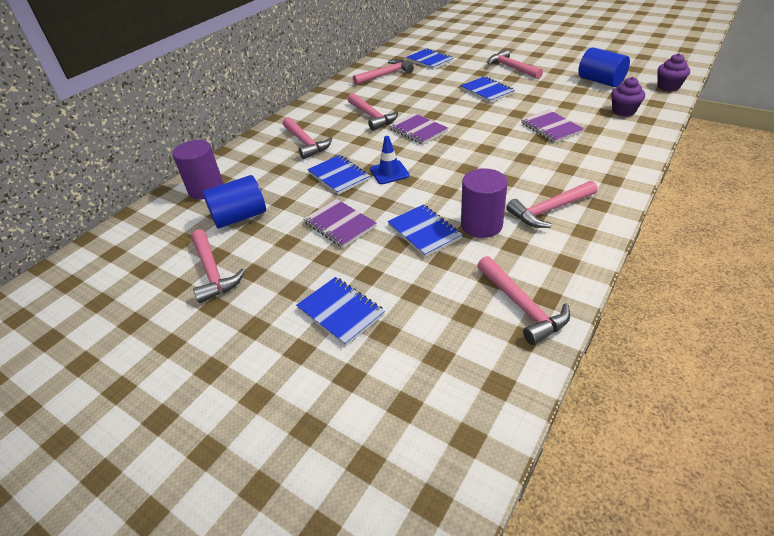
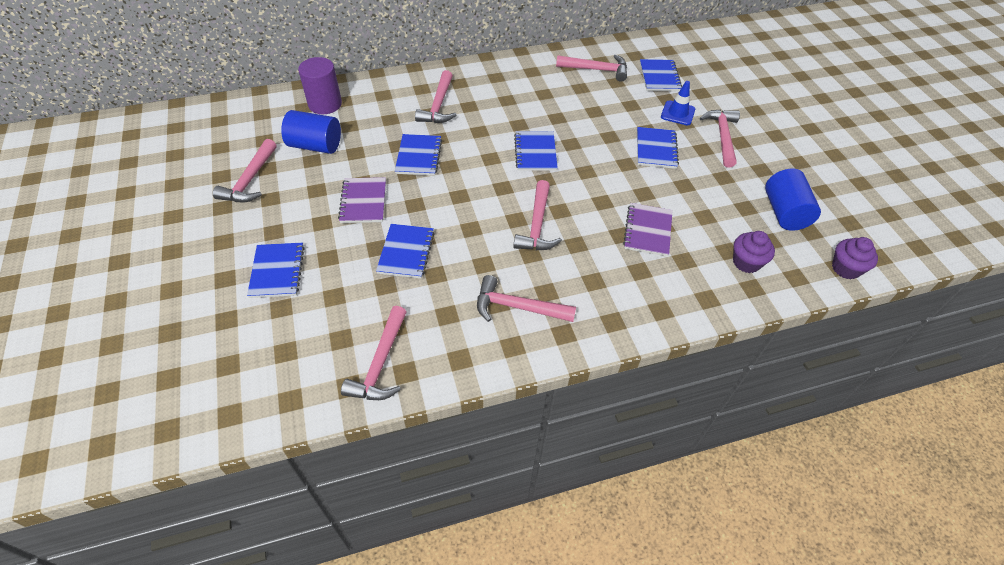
camera: 35 degrees right, 10 degrees up
(372, 116) = (521, 112): pink hammer -> pink hammer (537, 225)
(389, 172) = (456, 180): blue traffic cone -> blue traffic cone (677, 113)
(418, 130) = (535, 152): purple notebook -> blue notebook
(481, 225) = (451, 279): purple cylinder -> none

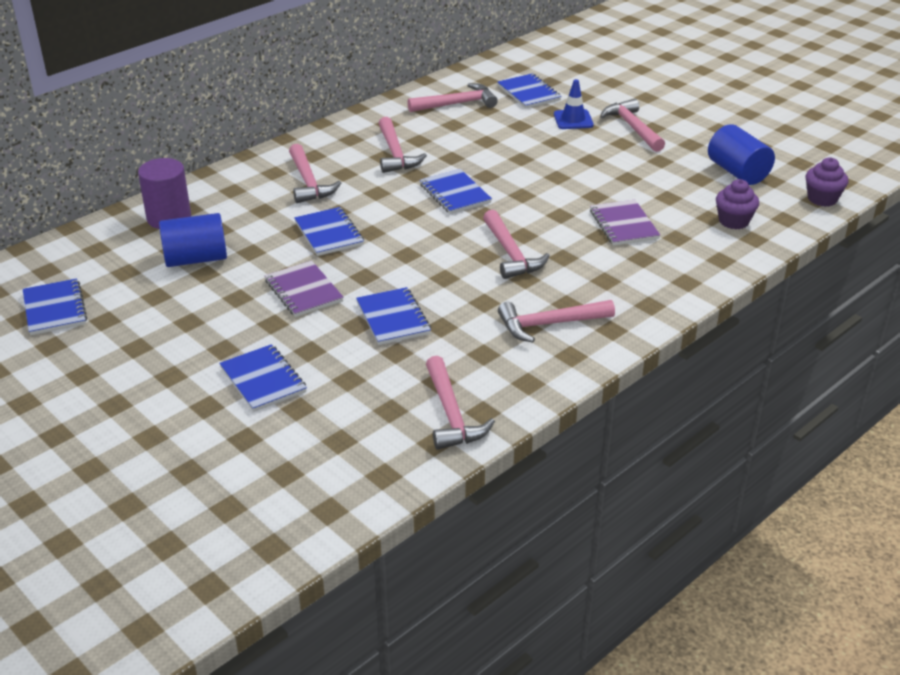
camera: 25 degrees left, 15 degrees down
(250, 180) = (146, 313): pink hammer -> pink hammer (395, 154)
(656, 149) = (576, 156): blue notebook -> blue notebook (55, 309)

